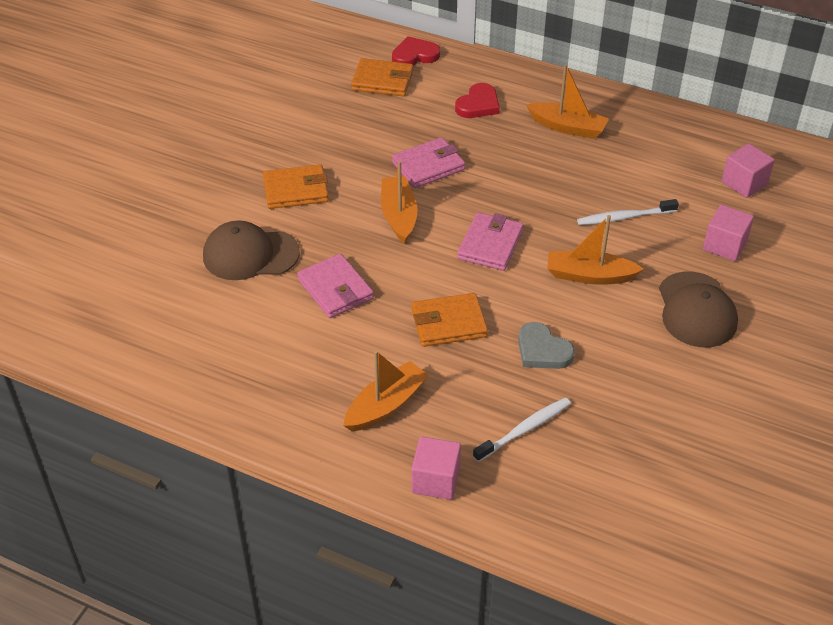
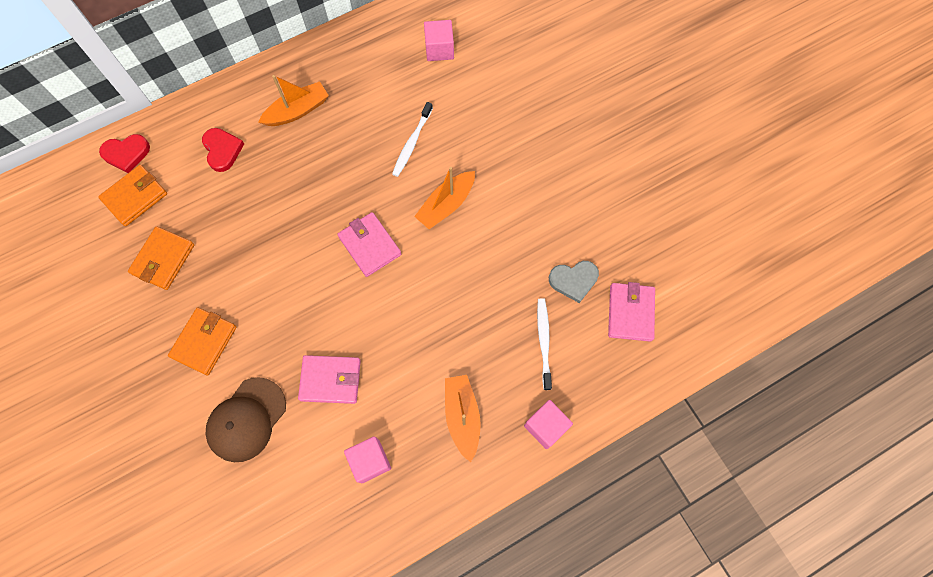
camera: 55 degrees left, 25 degrees up
(398, 215) = (292, 286): orange boat -> none
(414, 55) = (126, 154): red heart -> red heart turned 120 degrees counterclockwise
(428, 166) = (258, 230): pink wallet -> pink wallet (630, 313)
(448, 323) = (420, 324): orange wallet -> orange wallet (163, 259)
(542, 350) = (488, 282): grey heart -> grey heart (573, 280)
(696, 310) = (522, 165): brown cap -> none
(724, 245) = (483, 105): pink cube -> pink cube (370, 461)

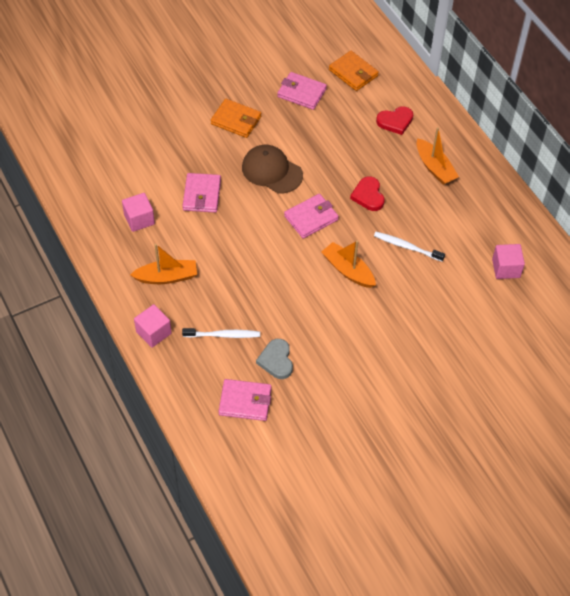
camera: 90 degrees right, 15 degrees down
(126, 154) = (390, 65): red heart -> red heart (368, 195)
(163, 259) = (301, 93): orange wallet -> pink wallet
(246, 419) = (176, 147): brown cap -> brown cap (272, 171)

